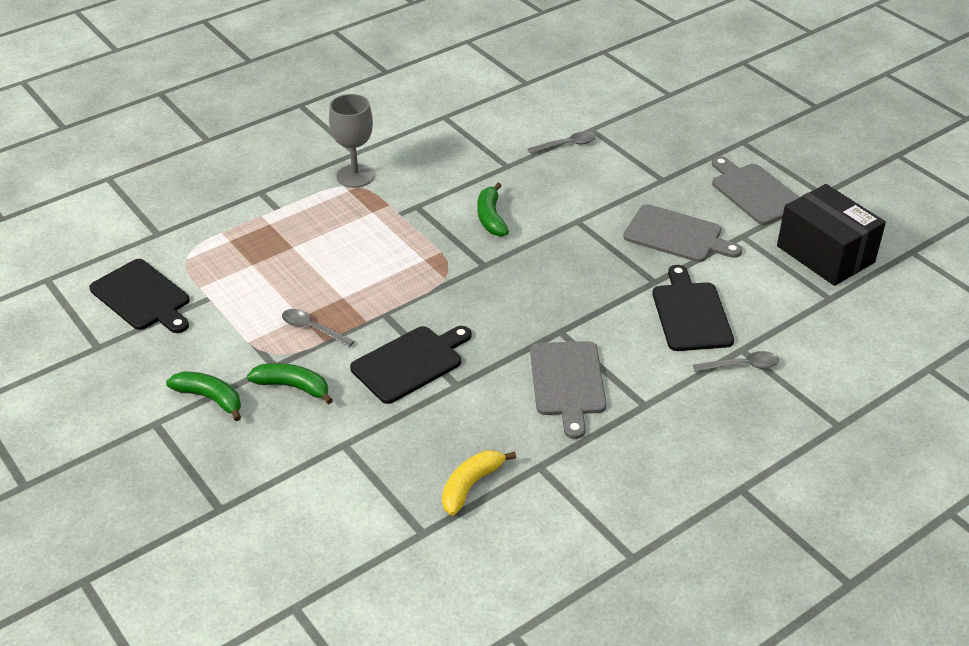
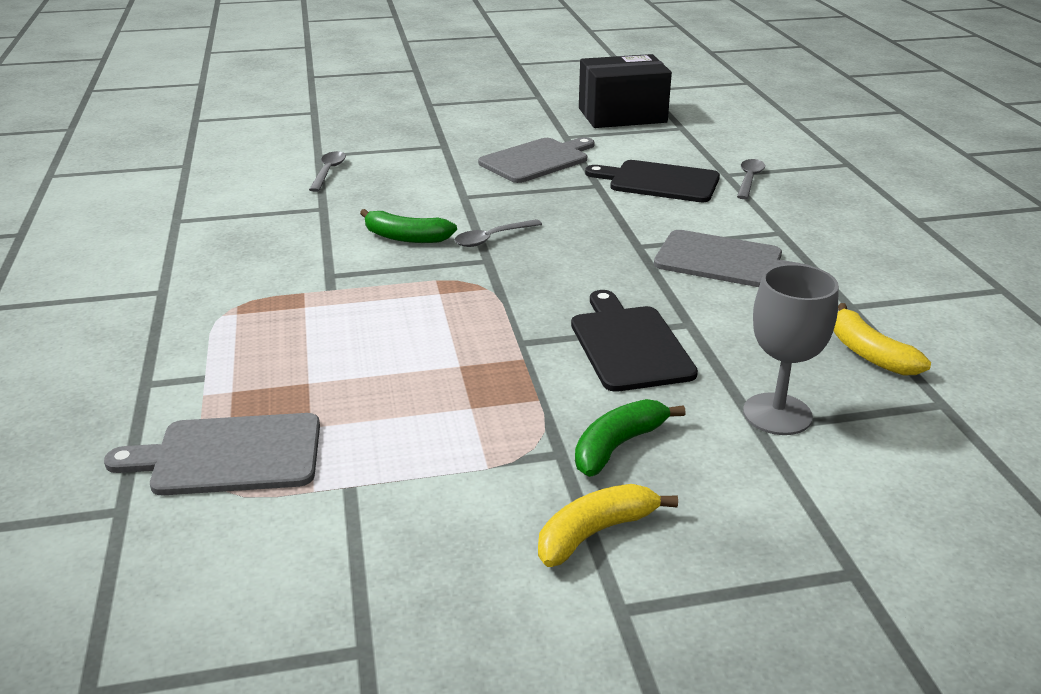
camera: 65 degrees left, 10 degrees down
(142, 297) = (276, 562): black cutting board -> none
(210, 398) = (595, 533): green banana -> yellow banana
(312, 329) = (505, 403): grey spoon -> grey spoon (492, 238)
(355, 176) = (213, 302): grey goblet -> grey goblet (777, 414)
(755, 192) = (508, 117): grey cutting board -> grey cutting board (229, 455)

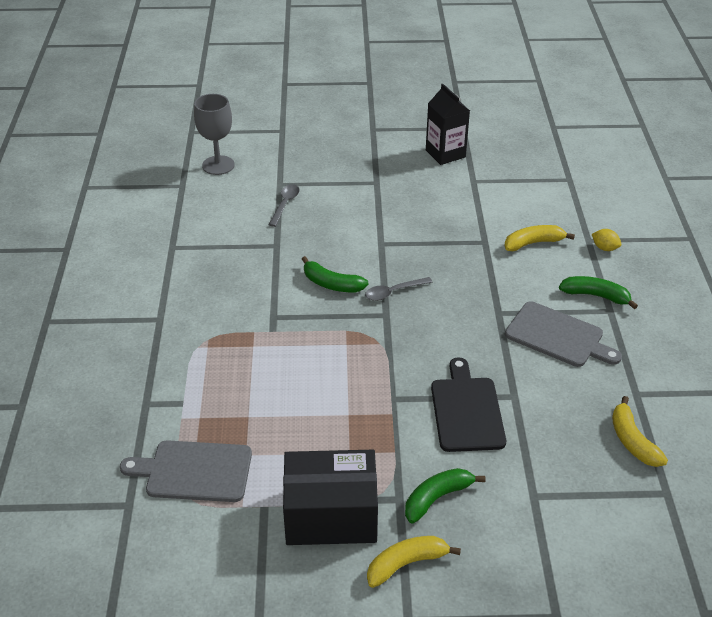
camera: 10 degrees right, 10 degrees up
(524, 117) = (445, 154): none -> black carton
(537, 160) = (444, 207): grey cutting board -> none
(622, 115) = (525, 158): black box -> black box (331, 515)
(659, 182) = (533, 243): black cutting board -> yellow banana
(749, 179) = (604, 248): grey spoon -> yellow lemon
(757, 221) = (596, 296): none -> green banana
(777, 414) = (549, 486): grey goblet -> grey goblet (218, 165)

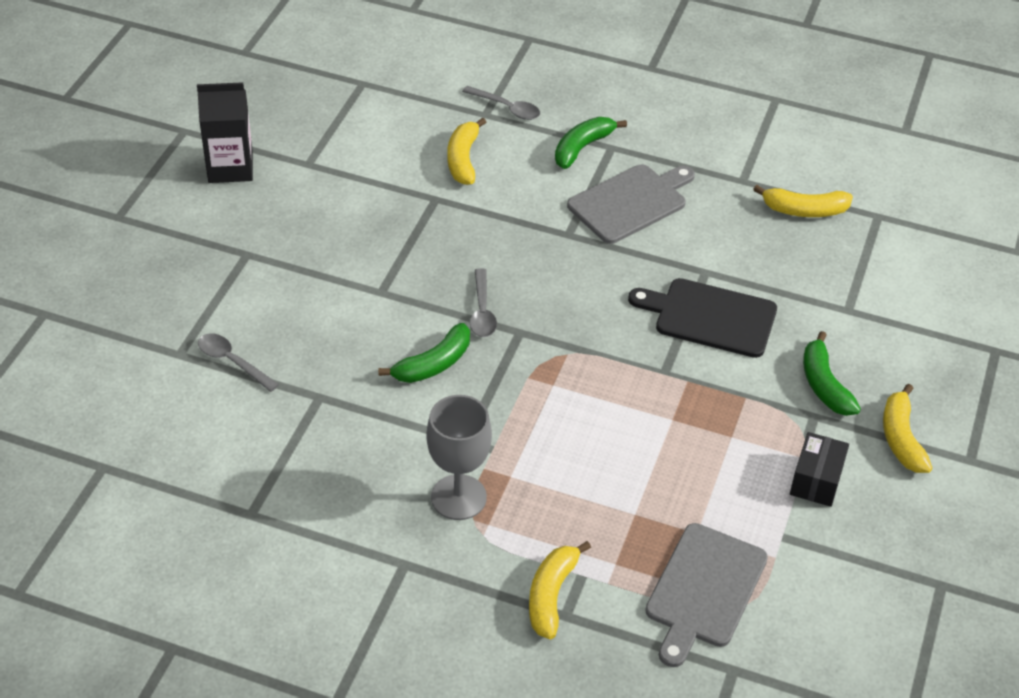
camera: 70 degrees left, 5 degrees up
(160, 392) = (551, 595): none -> yellow banana
(218, 165) = (80, 411): grey goblet -> grey goblet (458, 497)
(331, 515) = (816, 480): black box -> black box, size x0.52
(604, 248) = (507, 108): yellow lemon -> grey spoon

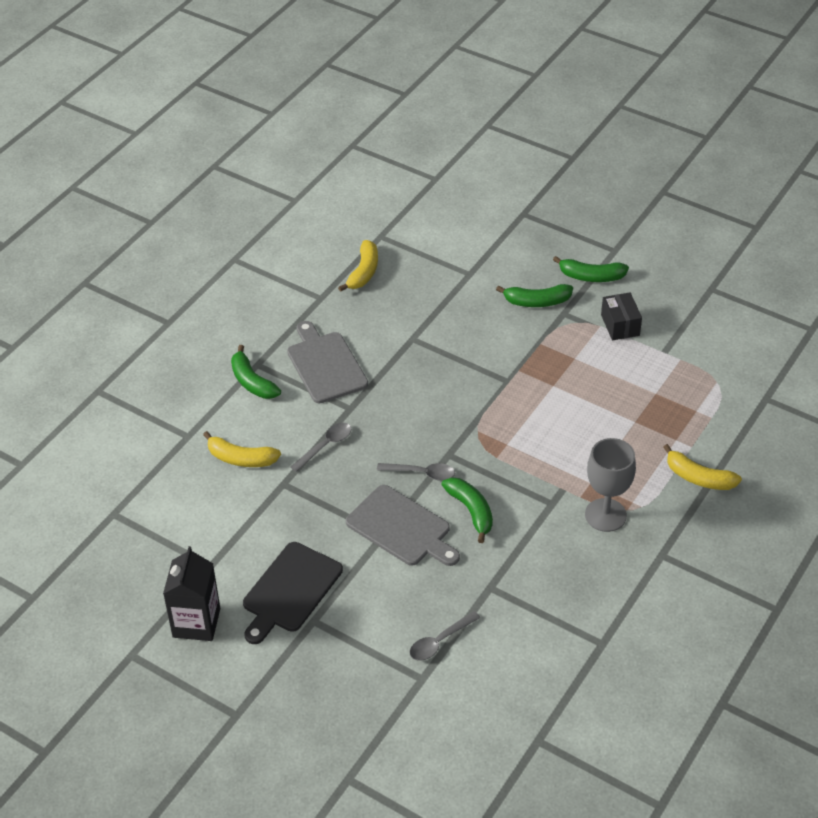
camera: 75 degrees left, 0 degrees up
(507, 108) = (185, 420): grey spoon -> grey spoon (325, 446)
(704, 590) = (703, 399): grey cutting board -> grey cutting board (401, 528)
(710, 317) = (459, 345): black cutting board -> black cutting board (290, 590)
(816, 480) = (620, 325): black box -> black box turned 45 degrees clockwise
(901, 438) = (591, 276): yellow banana -> green banana

